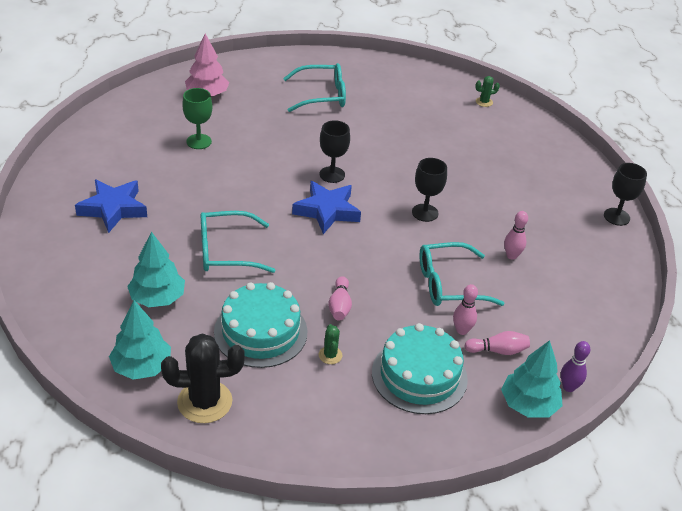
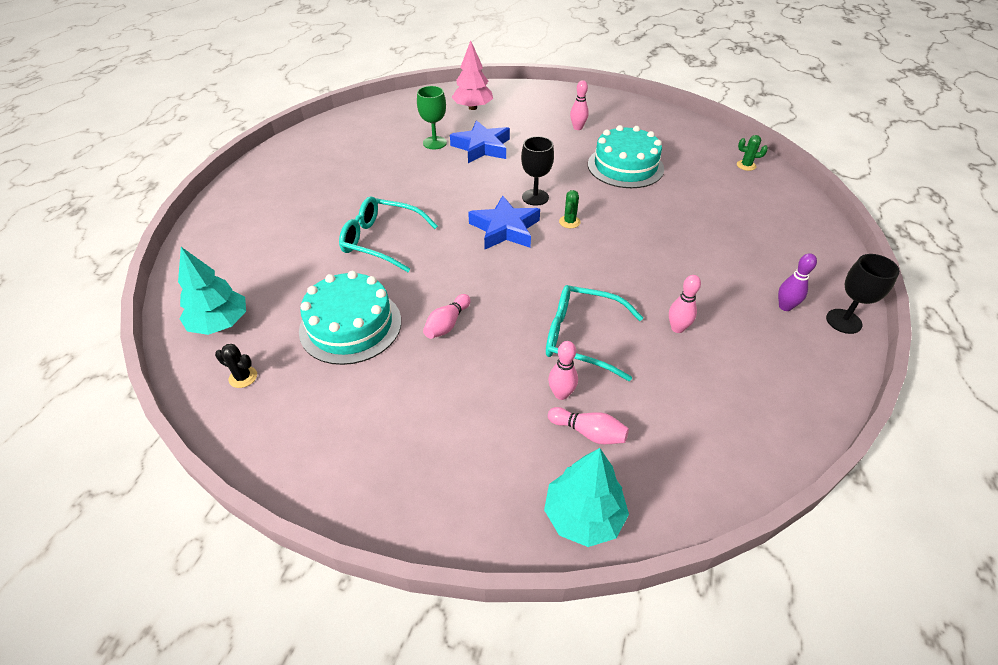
camera: 30 degrees right, 5 degrees up
(113, 209) = (318, 180): blue star -> blue star (482, 147)
(157, 298) = (287, 265): turquoise tree -> none
(204, 402) = (243, 377): black cactus -> black cactus, size x0.47
(322, 95) = (577, 128): turquoise glasses -> pink bowling pin
(330, 355) = (398, 372): green cactus -> green cactus (569, 222)
(419, 375) = (476, 429): turquoise cake -> turquoise cake (625, 166)
(425, 213) = (606, 256): black goblet -> none
(568, 387) = (651, 513): purple bowling pin -> purple bowling pin (785, 306)

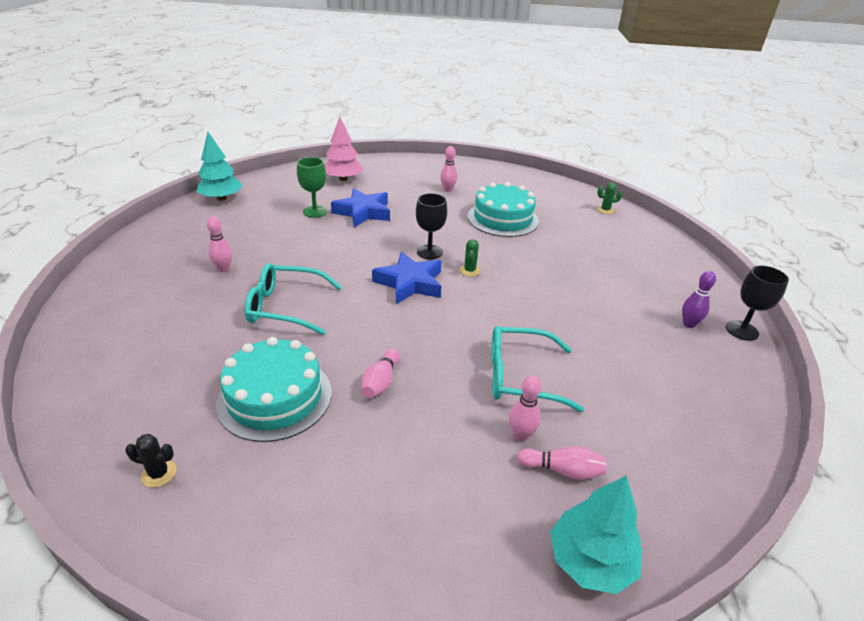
camera: 15 degrees left, 10 degrees down
(220, 323) = (117, 416): turquoise tree -> turquoise tree (221, 198)
(677, 328) = (605, 355): pink bowling pin -> pink bowling pin (223, 269)

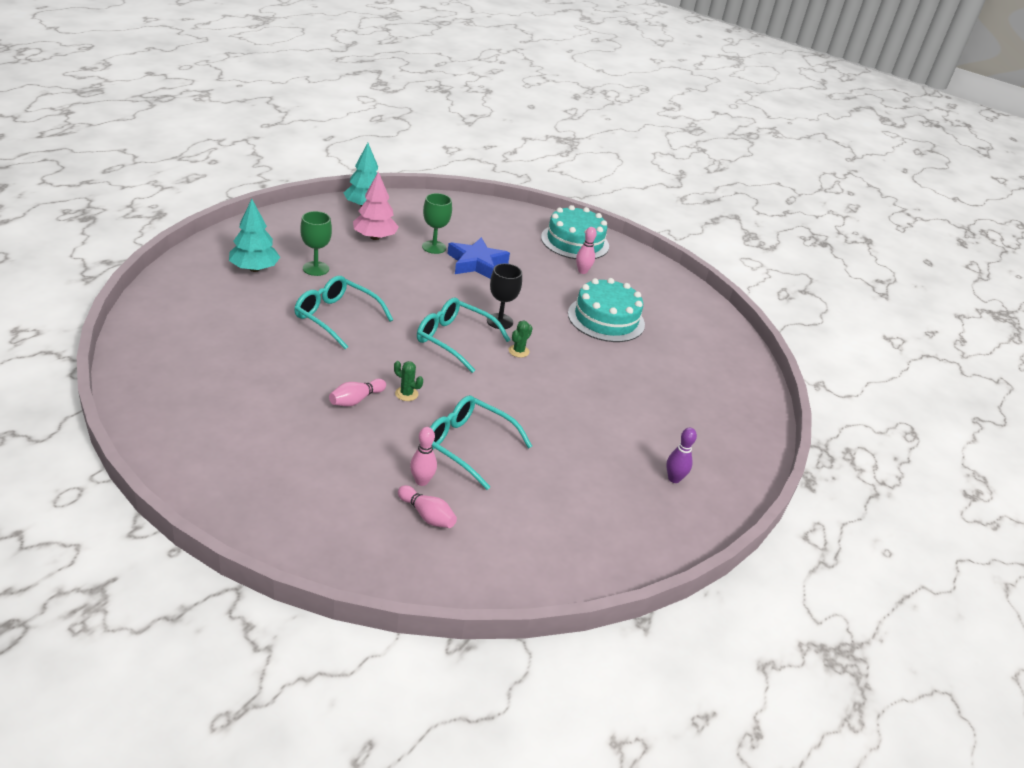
camera: 25 degrees right, 0 degrees up
(159, 474) = (165, 388): black cactus -> none
(223, 269) = (315, 268): pink bowling pin -> green goblet
(275, 397) = (273, 376): turquoise cake -> turquoise cake (575, 242)
(343, 179) = (490, 225): pink tree -> pink tree (375, 237)
(410, 283) = (454, 340): blue star -> turquoise glasses
(590, 561) = (385, 569): turquoise tree -> turquoise tree (254, 269)
(605, 210) = (729, 352): green cactus -> green cactus (406, 394)
(741, 330) = (721, 506): black goblet -> none

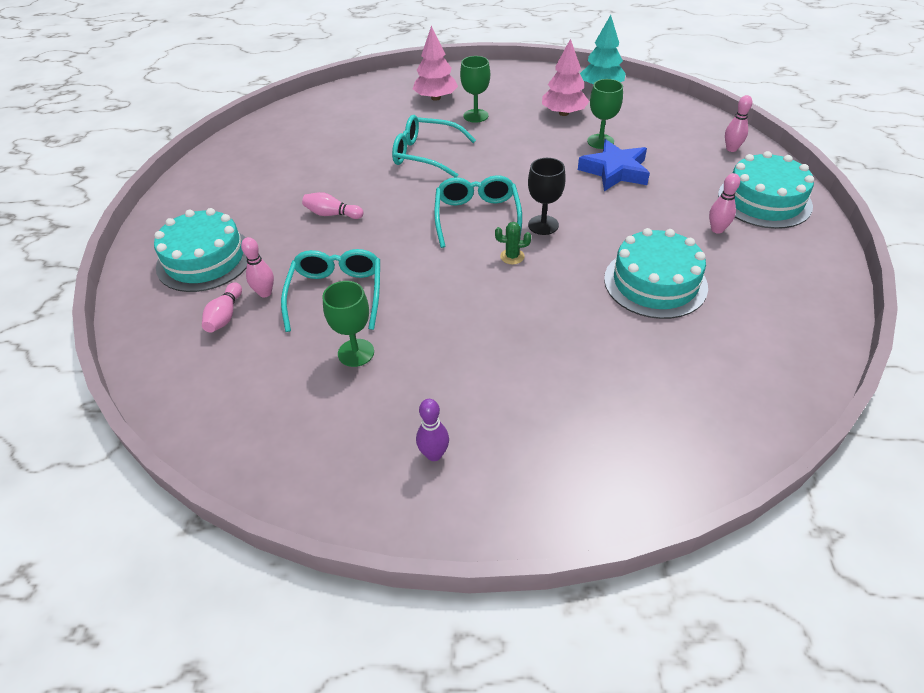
camera: 65 degrees right, 10 degrees up
(254, 269) = (436, 98): turquoise tree -> pink tree
(327, 497) = (205, 259): none -> turquoise cake
(336, 317) = (425, 154): turquoise glasses -> turquoise glasses turned 75 degrees counterclockwise
(406, 394) = (369, 231): green cactus -> none
(510, 217) = (731, 149): none -> pink bowling pin
(546, 467) = (356, 353): none -> green goblet

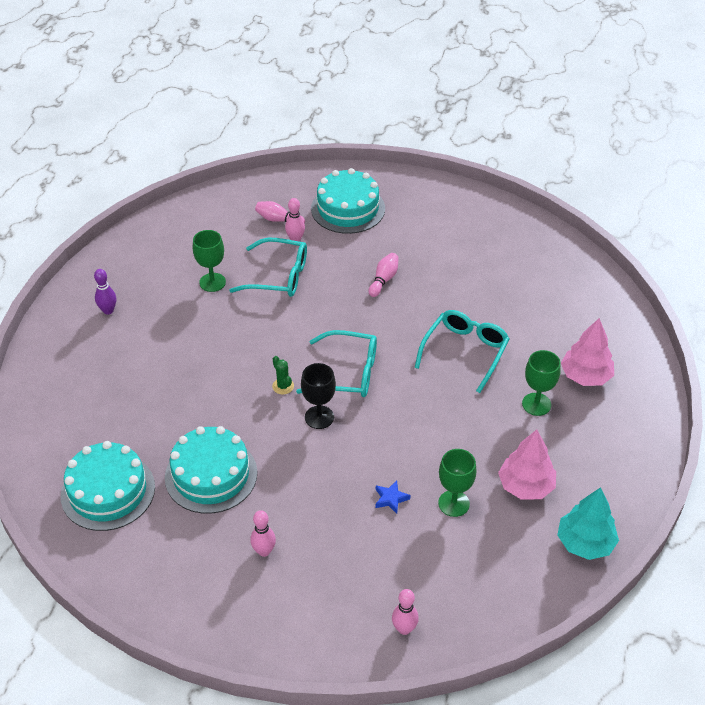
camera: 100 degrees right, 0 degrees up
(512, 256) = (283, 386): green cactus -> green cactus turned 45 degrees counterclockwise
(615, 171) = (391, 499): blue star -> blue star, size x0.46
(764, 200) = (296, 615): turquoise cake -> turquoise cake (108, 491)

